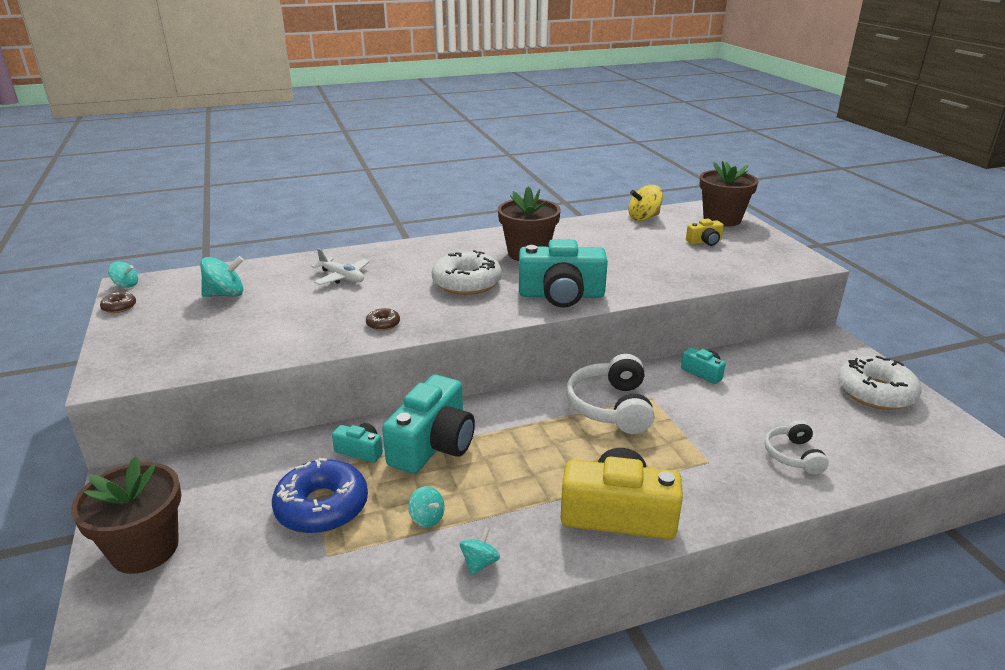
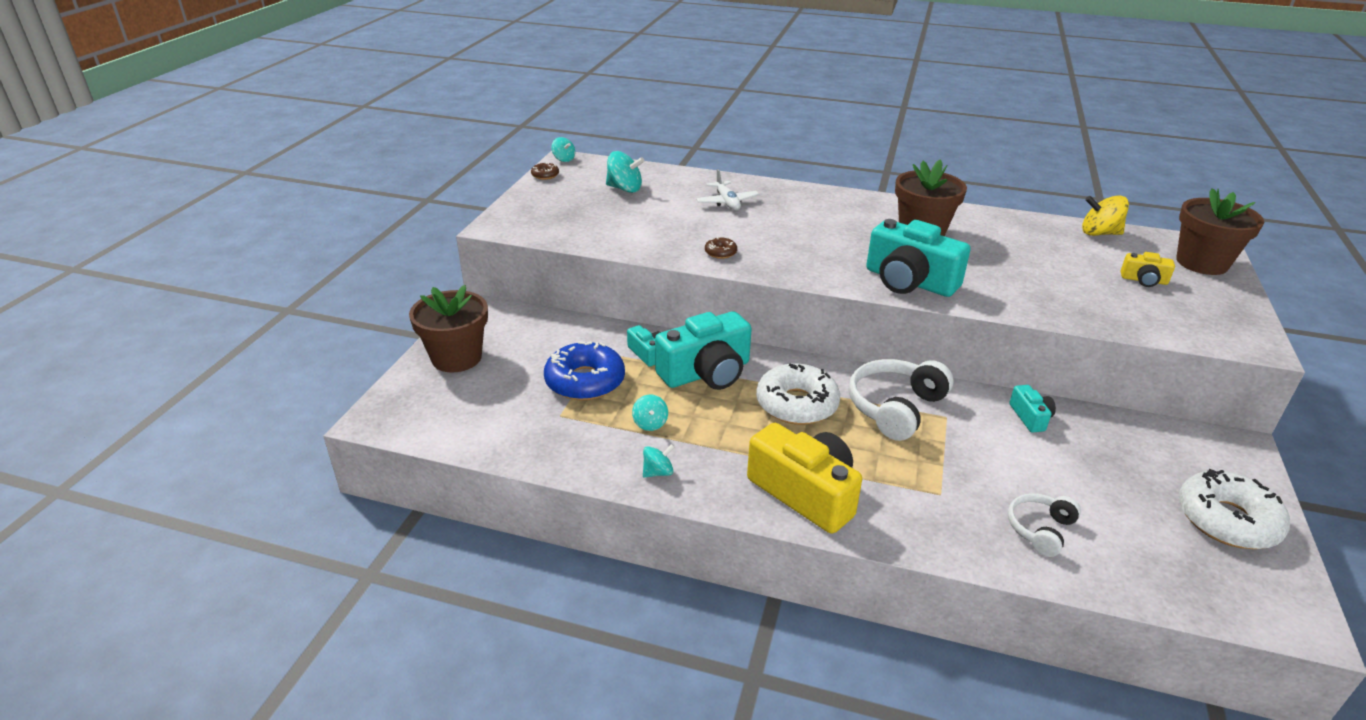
camera: 35 degrees right, 5 degrees up
(467, 283) = (830, 241): white donut -> white donut (796, 404)

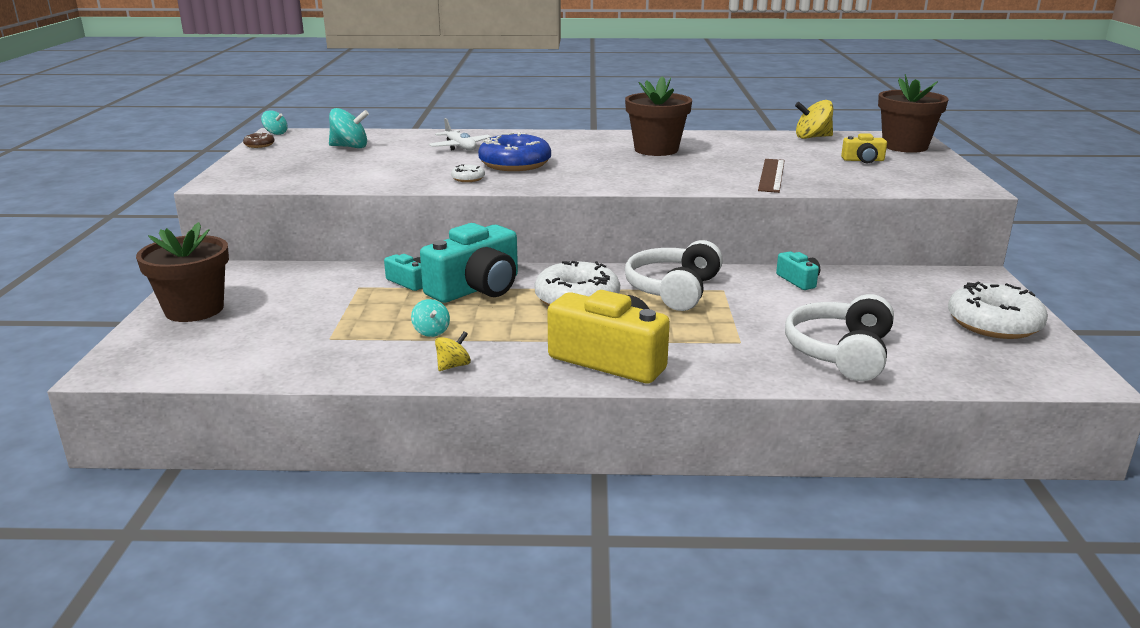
camera: 15 degrees left, 10 degrees down
(585, 381) = (348, 310): blue donut -> blue donut (515, 164)
(658, 472) = (453, 366): turquoise spinning top -> yellow spinning top
(720, 252) = (468, 178): brown donut -> white donut
(909, 281) = (659, 180): turquoise camera -> none
(1031, 291) = (771, 175): none -> brown ruler
(1040, 529) = (840, 353): white headphones -> white headphones, size x1.69

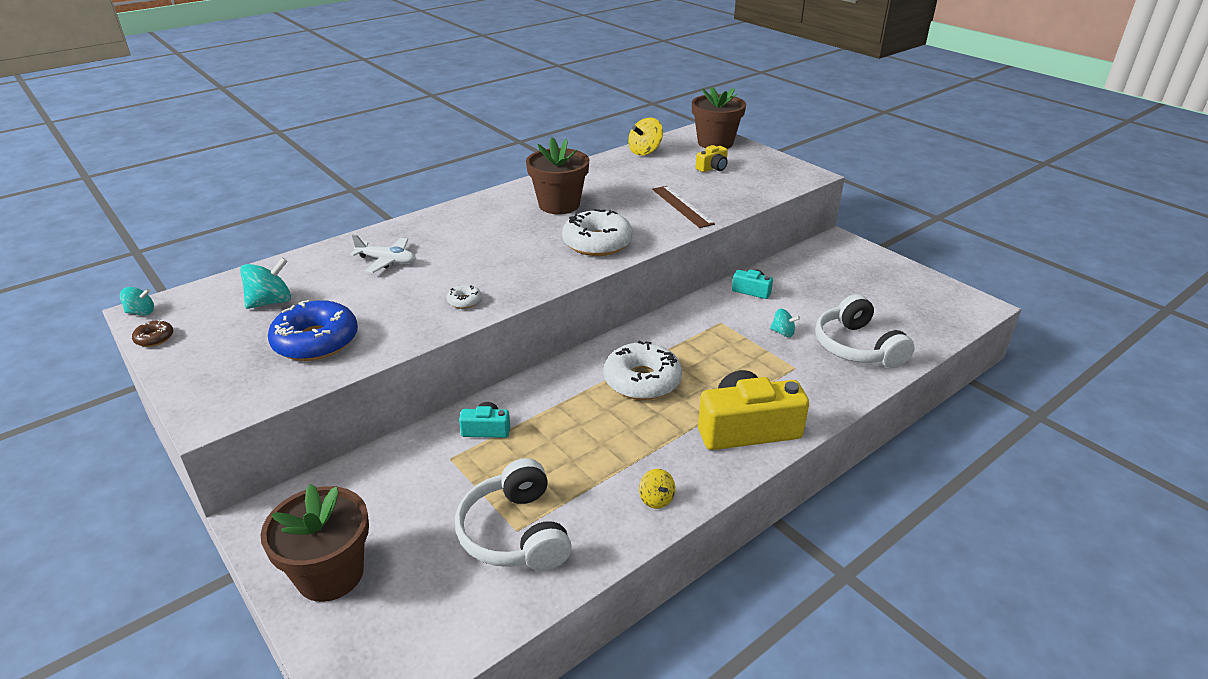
camera: 40 degrees left, 10 degrees up
(431, 331) = (587, 474): turquoise spinning top -> turquoise spinning top (783, 332)
(453, 366) = (656, 499): yellow spinning top -> yellow spinning top turned 150 degrees clockwise
(476, 288) = (552, 408): turquoise camera -> none
(515, 164) = (474, 265): blue donut -> blue donut (316, 341)
(673, 290) = (691, 338): white headphones -> white headphones (515, 533)
(993, 323) = (893, 280): white donut -> white donut (597, 243)

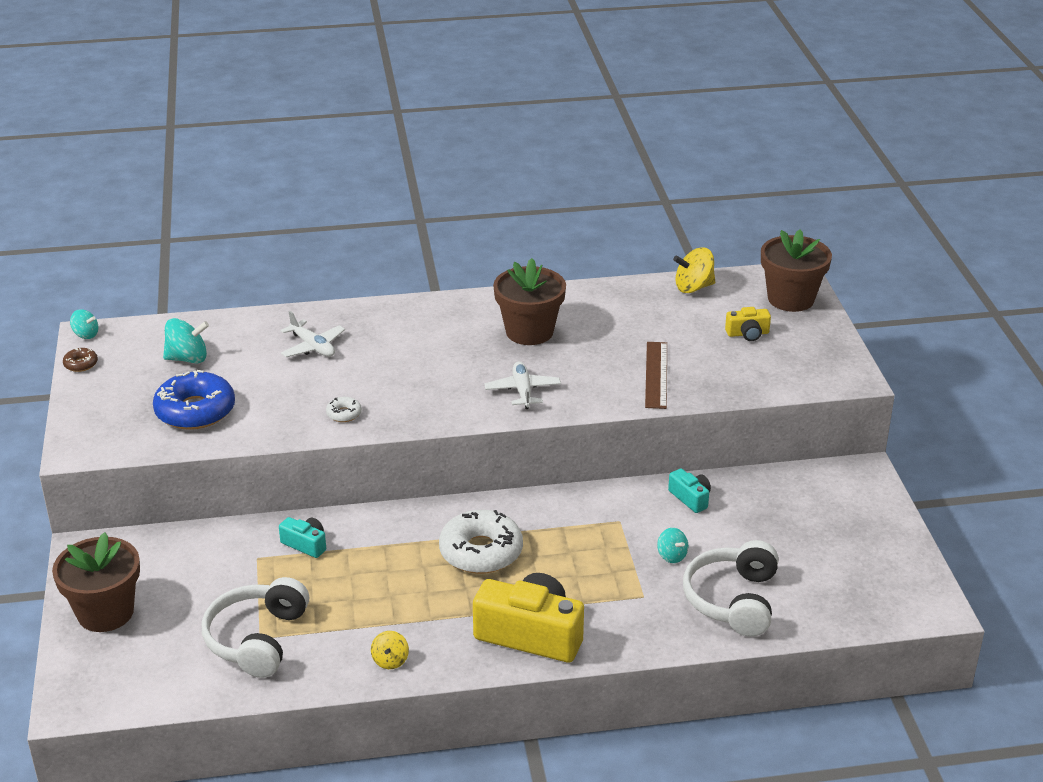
camera: 30 degrees right, 0 degrees up
(597, 243) = (522, 391): white donut -> white plane

